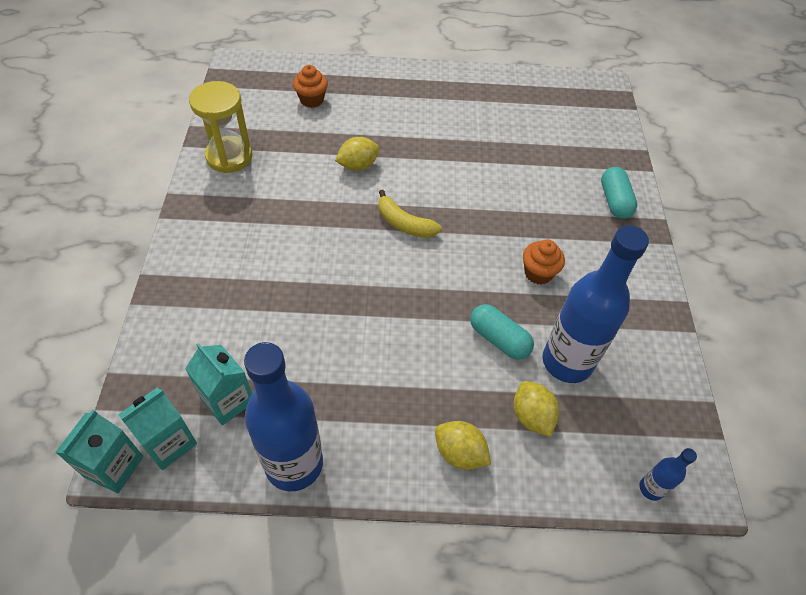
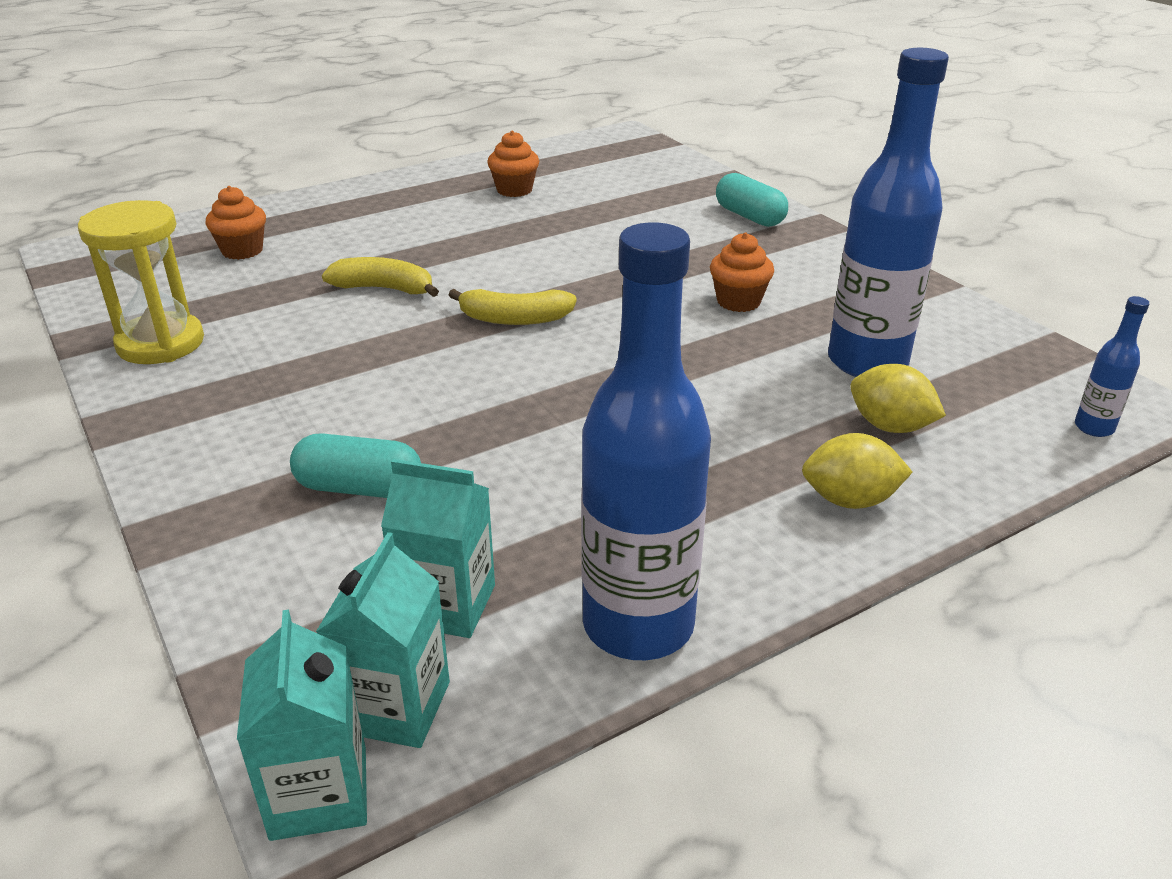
camera: 30 degrees left, 20 degrees down
(358, 166) = (384, 289): yellow lemon -> yellow banana
(492, 110) = (514, 190): none -> orange cupcake
(499, 339) = (764, 375): turquoise capsule -> turquoise capsule (359, 488)

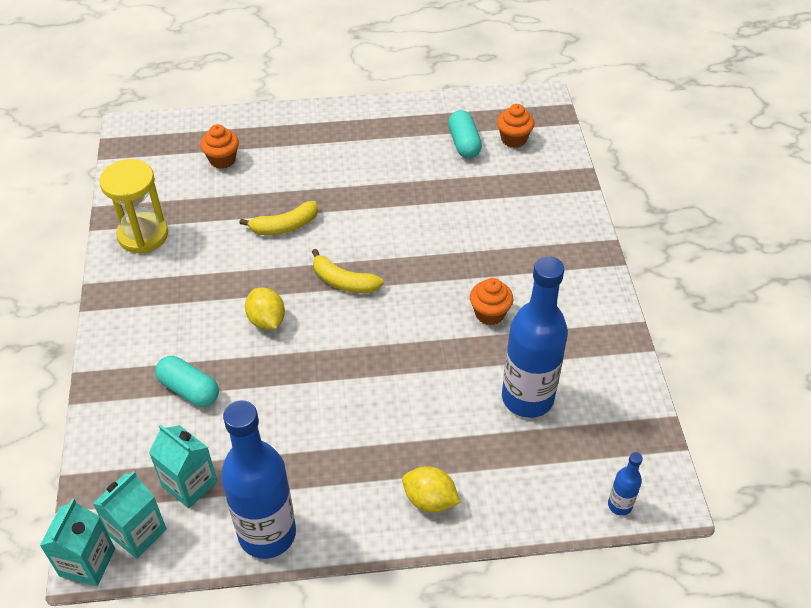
camera: 25 degrees right, 15 degrees up
(384, 289) = (284, 226): yellow banana -> yellow banana turned 120 degrees clockwise
(514, 190) = (422, 145): orange cupcake -> orange cupcake (513, 139)
(749, 216) = (562, 227): turquoise capsule -> turquoise capsule (464, 143)
(890, 426) = (497, 455): yellow lemon -> yellow lemon (266, 320)

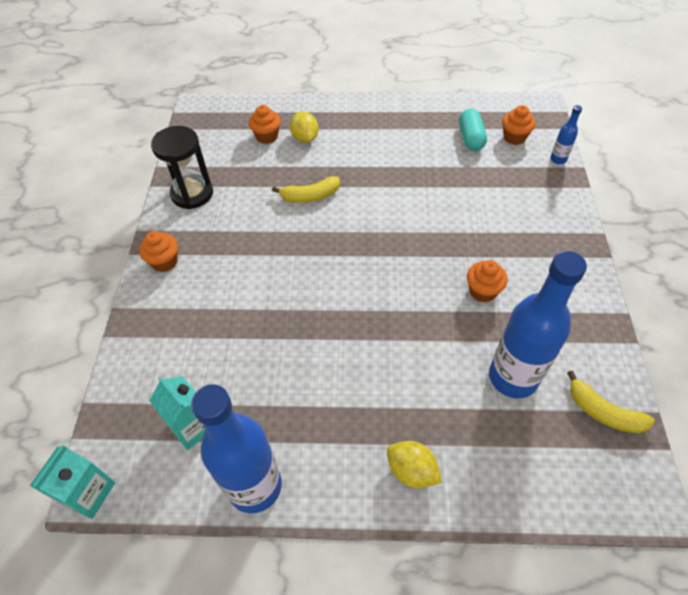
camera: 10 degrees right, 5 degrees up
(125, 316) = (165, 262): none -> orange cupcake
(138, 532) = (138, 468): turquoise carton -> none
(143, 235) = (192, 194): yellow hourglass -> black hourglass
(189, 390) = (207, 334): turquoise capsule -> none
(266, 320) = (283, 278): yellow lemon -> yellow lemon (305, 138)
(344, 282) = (354, 249): yellow banana -> yellow banana (603, 412)
(619, 505) = (599, 501): blue bottle -> blue bottle (558, 159)

